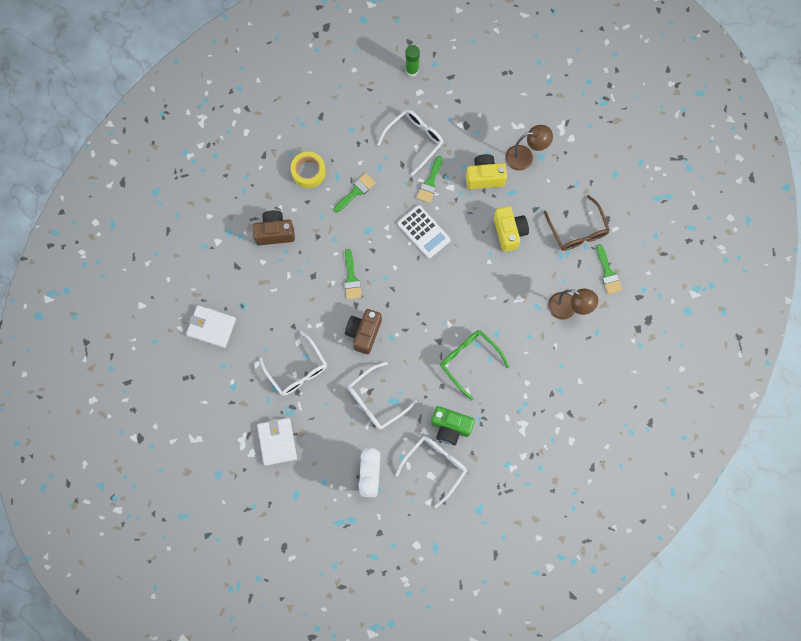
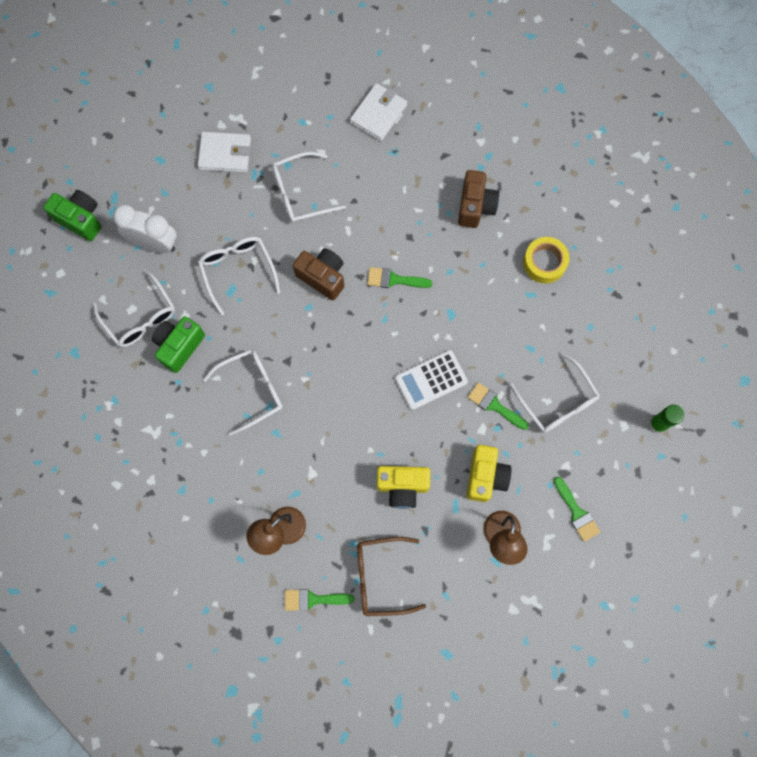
camera: 105 degrees right, 0 degrees up
(356, 191) = (504, 312): green brush -> green brush (576, 512)
(365, 544) = (80, 219): none -> green camera
(469, 361) = (252, 390): green glasses -> white glasses

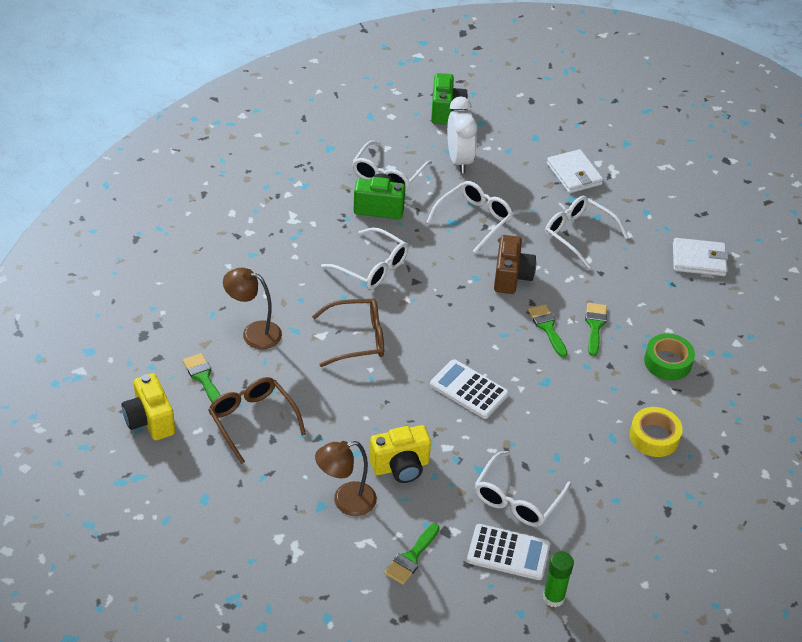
camera: 60 degrees right, 30 degrees down
(331, 444) = (357, 339): none -> brown glasses
(402, 487) = (350, 405): yellow camera -> yellow camera (150, 420)
(475, 206) = (667, 362): brown camera -> green tape
(494, 405) = (477, 448): green brush -> green brush (595, 326)
(604, 435) = (508, 552): none -> white calculator

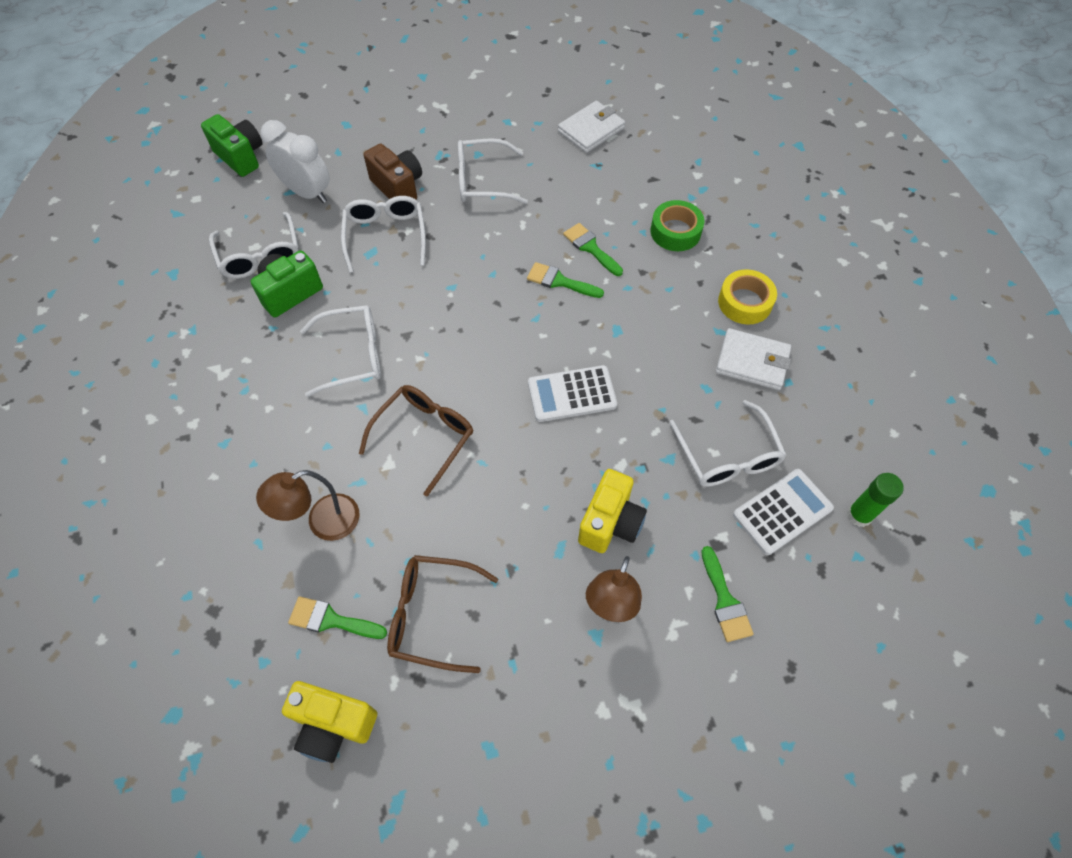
camera: 45 degrees left, 15 degrees up
(511, 277) = (478, 261): brown camera -> brown camera (398, 187)
(574, 174) = (415, 132): white wallet -> white wallet (752, 361)

